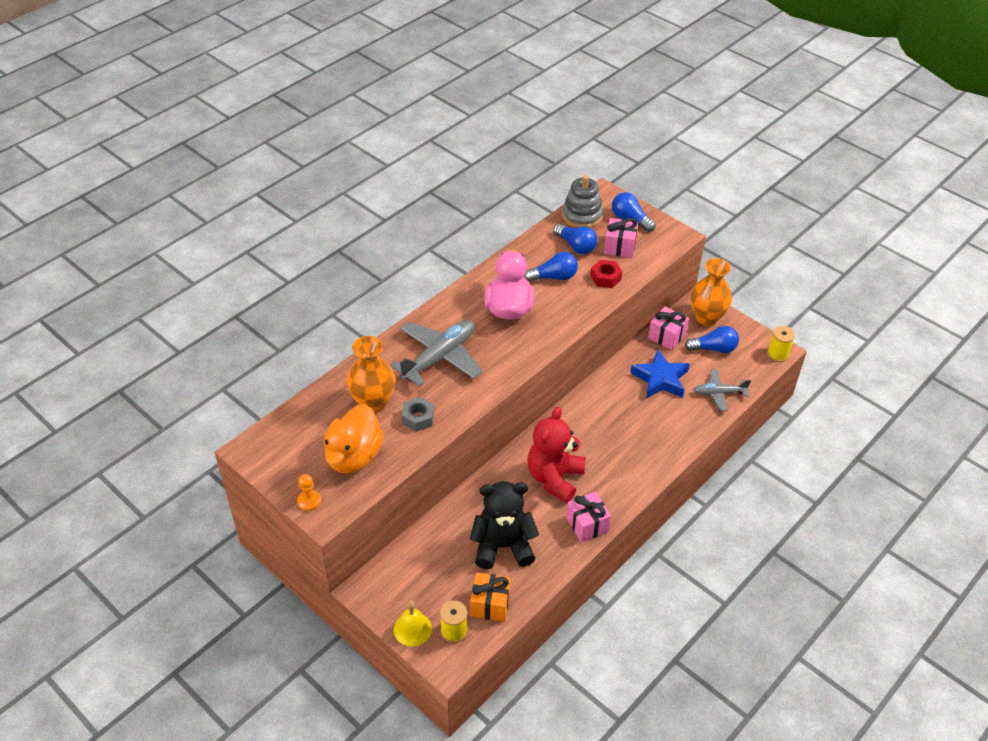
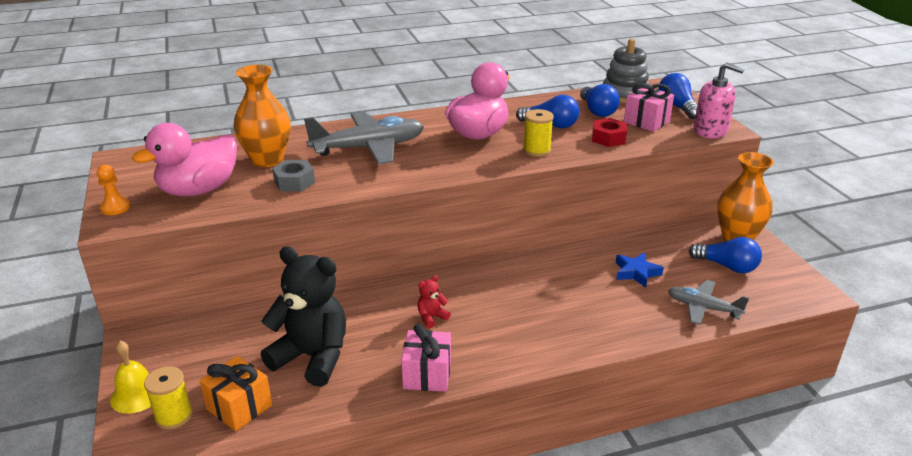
camera: 30 degrees right, 15 degrees down
(353, 456) = (199, 190): orange duck -> pink duck
(554, 478) = (431, 317): red teddy bear -> red teddy bear, size x0.41
(660, 379) = (636, 272): blue star -> blue star, size x0.63
(666, 336) = (674, 240): pink gift -> none
(669, 241) = (710, 130): none -> pink soap dispenser
(777, 354) = (813, 296): yellow spool -> yellow spool (537, 150)

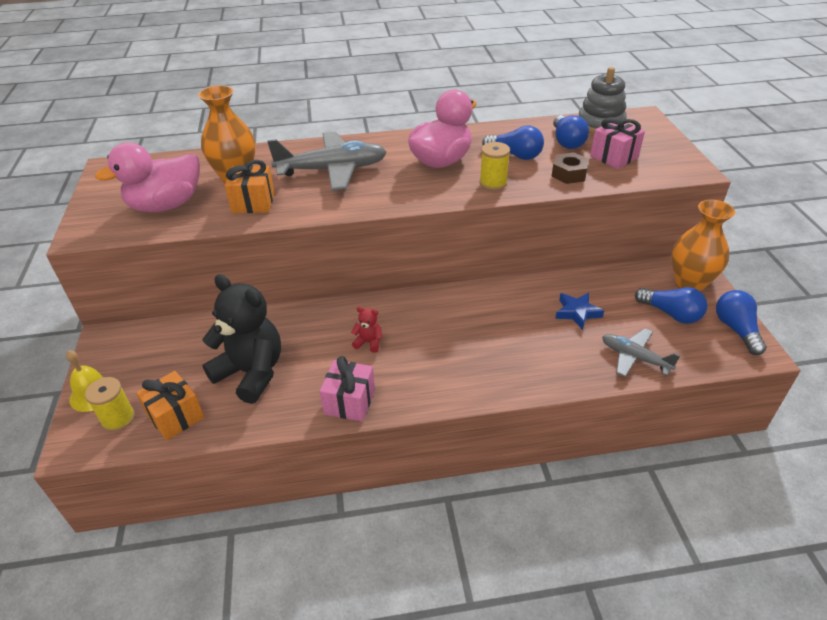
camera: 10 degrees right, 10 degrees up
(115, 208) = (89, 218): orange pawn -> none
(294, 182) = (253, 203): grey nut -> orange gift
(431, 317) = (369, 342): red teddy bear -> red teddy bear turned 45 degrees clockwise
(608, 138) = (569, 174): red nut -> brown nut
(677, 107) = (650, 142): blue light bulb -> blue light bulb (736, 329)
(710, 130) = (678, 171): pink soap dispenser -> none

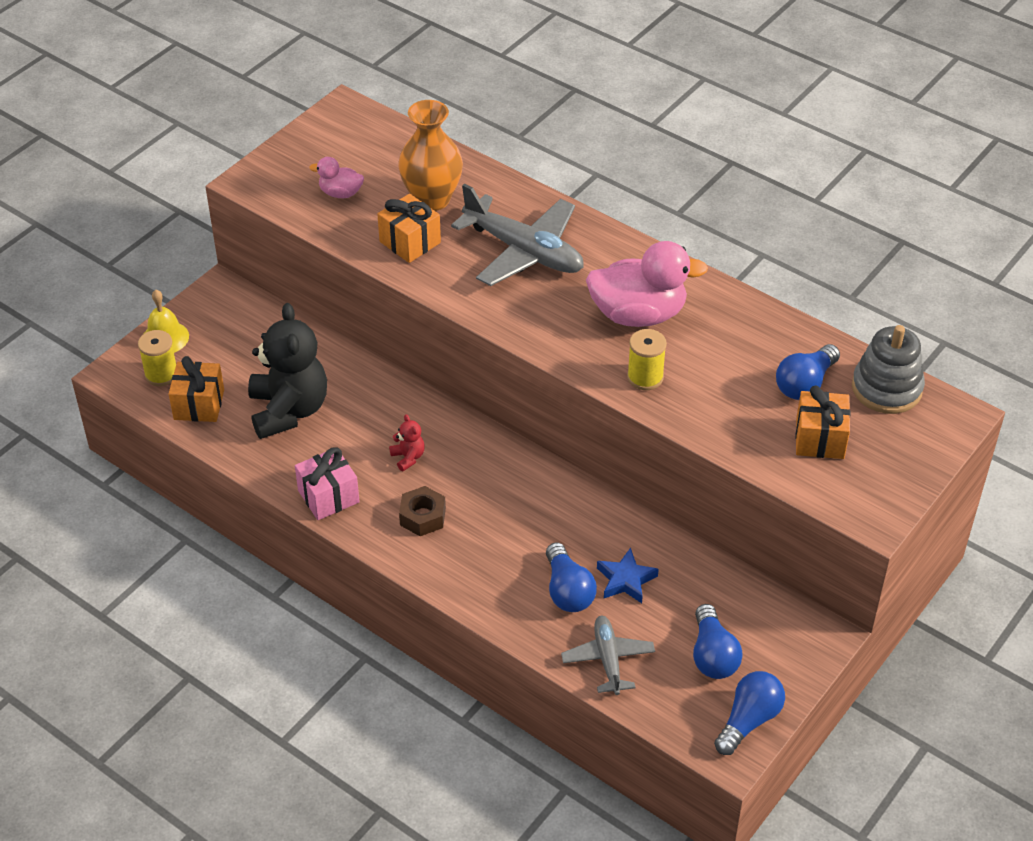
camera: 45 degrees right, 5 degrees up
(166, 205) = (340, 193): pink duck -> pink duck, size x0.50
(515, 155) = (722, 361): blue light bulb -> blue light bulb (568, 591)
(569, 174) = (736, 423): brown nut -> brown nut (422, 516)
(614, 157) = (820, 439): pink gift -> orange gift
(689, 283) = (787, 646): orange vase -> none

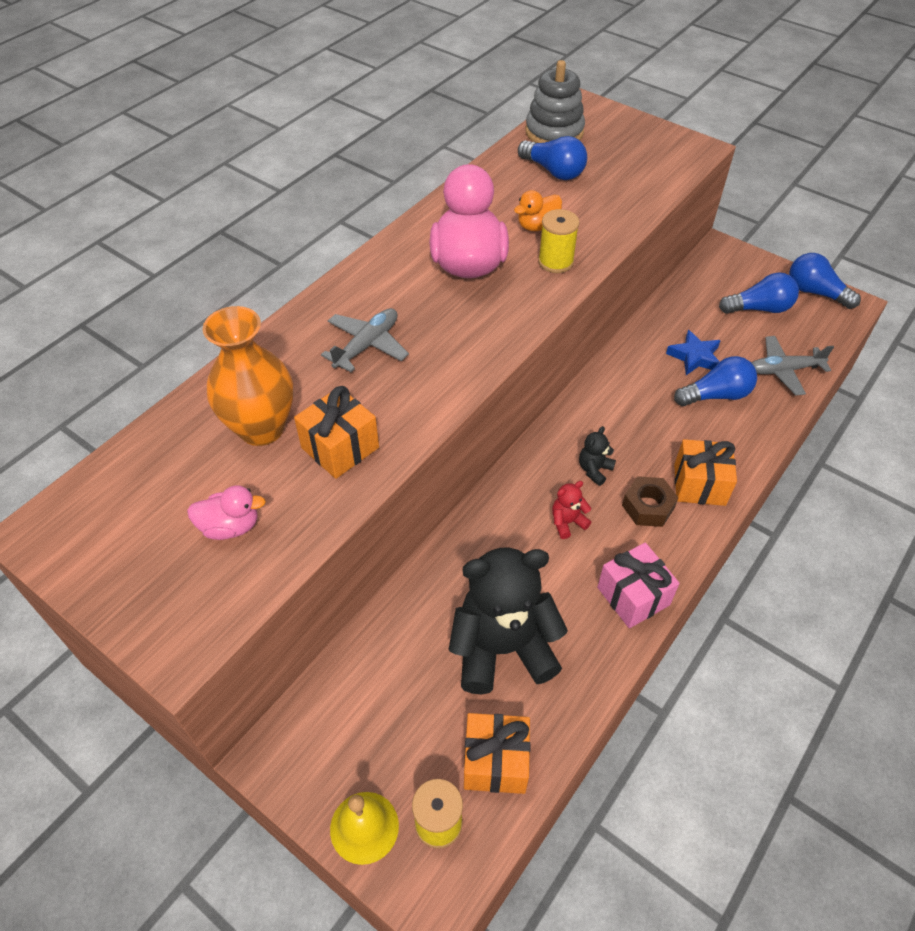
camera: 90 degrees left, 5 degrees up
(340, 193) = (230, 526): pink duck -> pink duck turned 105 degrees counterclockwise
(468, 481) = (594, 470): none -> black teddy bear
(524, 251) = (367, 345): grey plane -> grey plane, size x0.58
(703, 366) = (537, 226): none -> orange duck
(820, 439) = (617, 168): orange gift -> orange gift (699, 484)

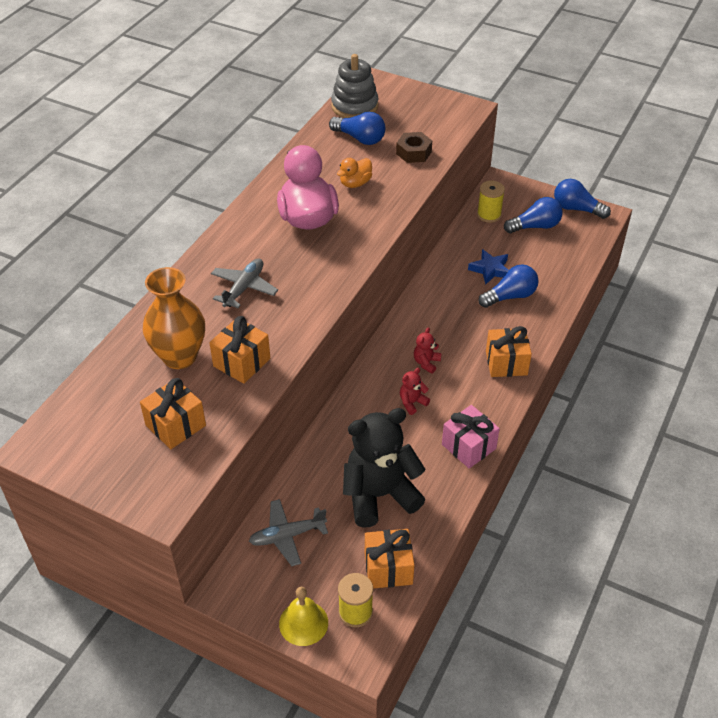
camera: 10 degrees left, 5 degrees down
(230, 526) = (175, 425): pink duck -> orange gift
(555, 262) = (374, 209): yellow spool -> yellow spool (489, 215)
(594, 470) = (426, 363): black teddy bear -> red teddy bear
(648, 507) = (470, 383): brown nut -> brown nut (413, 152)
(783, 370) = (559, 271): grey plane -> grey plane (287, 536)

